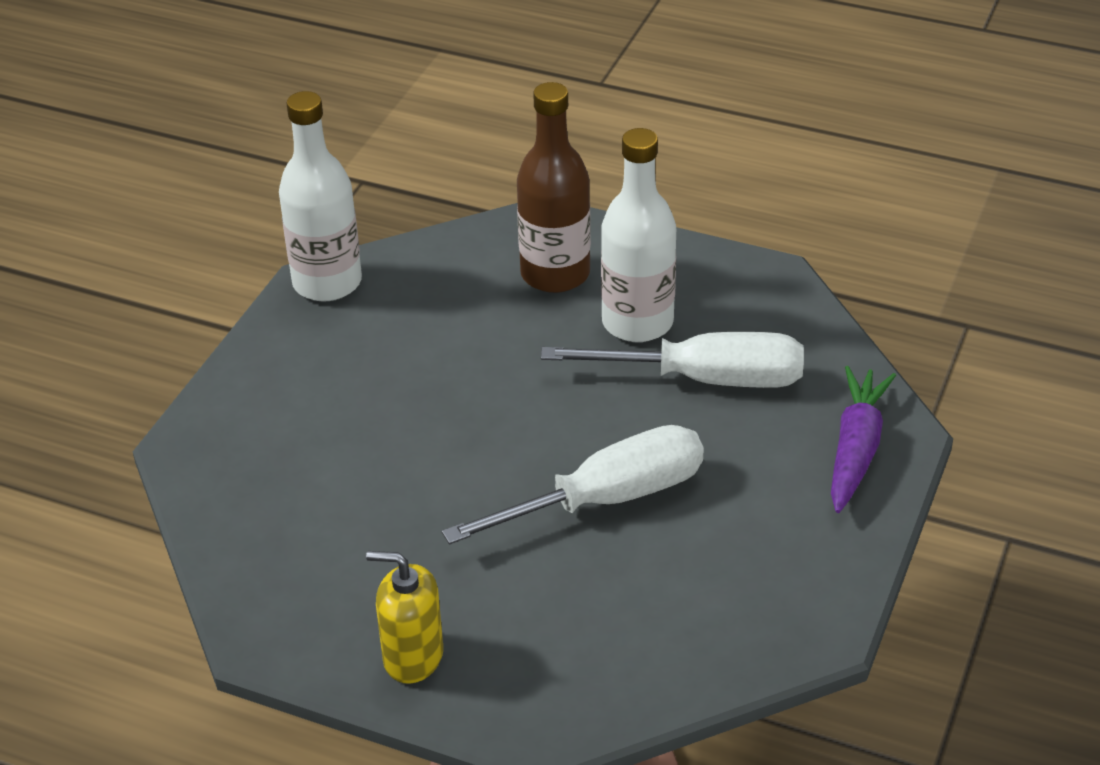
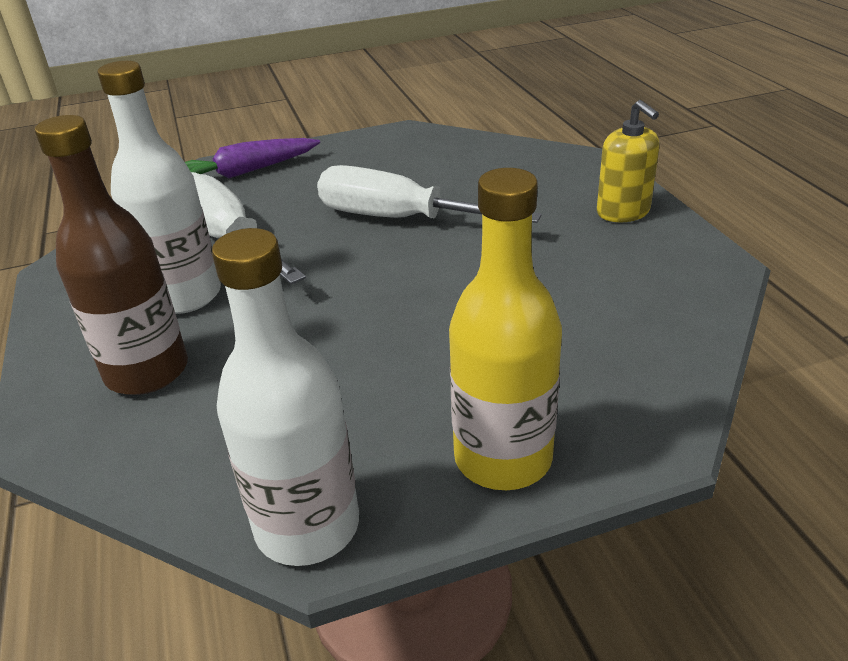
camera: 130 degrees left, 5 degrees down
(266, 376) = (503, 458): none -> yellow bottle

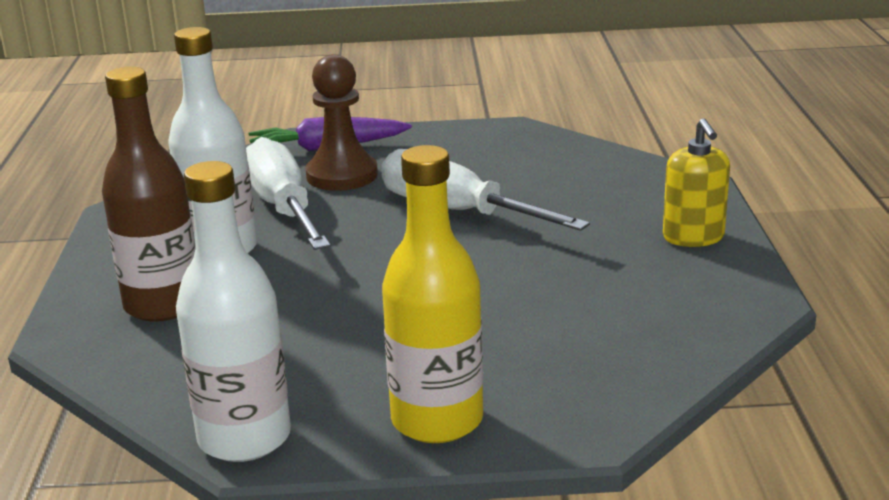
camera: 15 degrees right, 10 degrees down
(272, 198) = (342, 175): none -> brown pawn

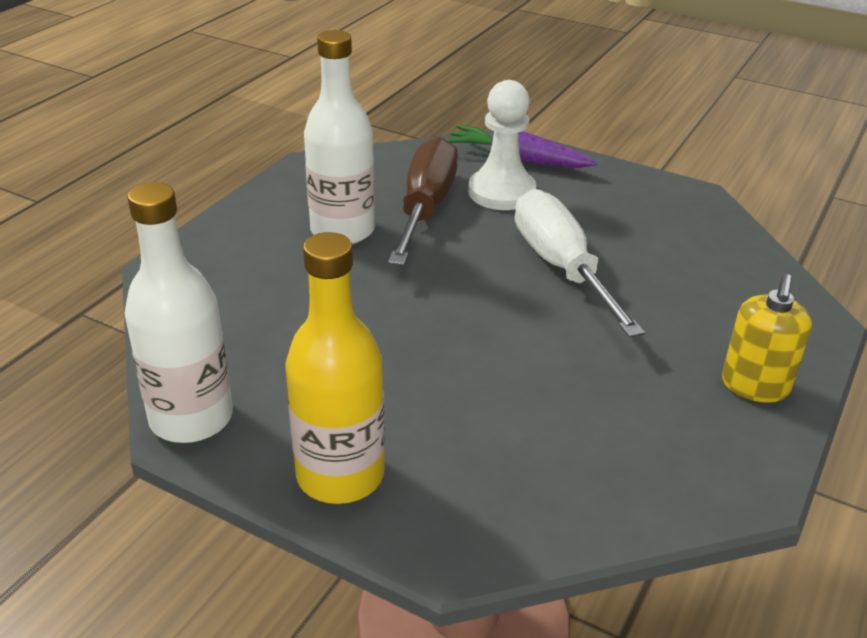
camera: 30 degrees right, 10 degrees up
(163, 305) = (254, 266): brown bottle -> none
(283, 208) = (425, 208): white screwdriver -> brown screwdriver
(342, 175) = (501, 192): brown pawn -> white pawn

